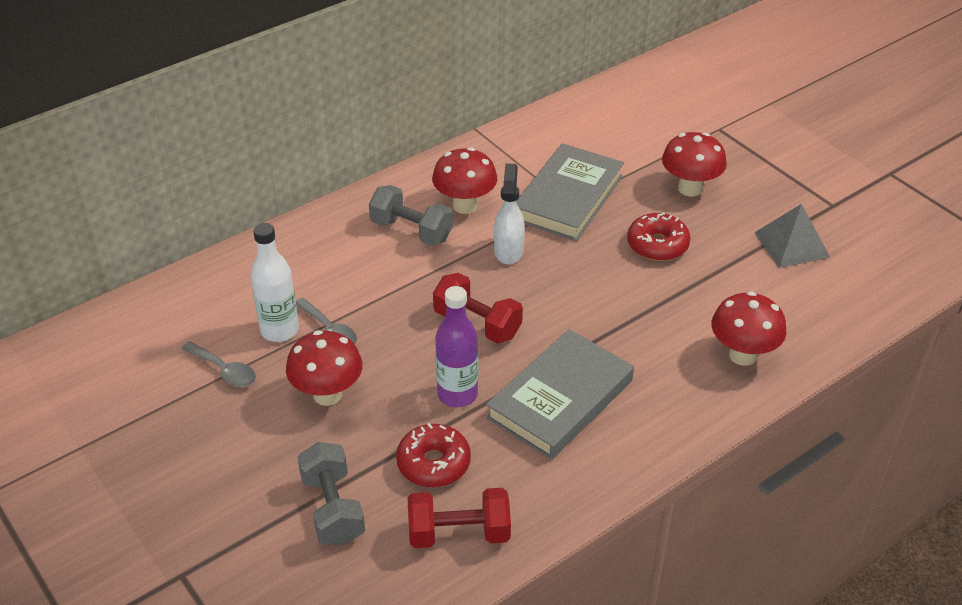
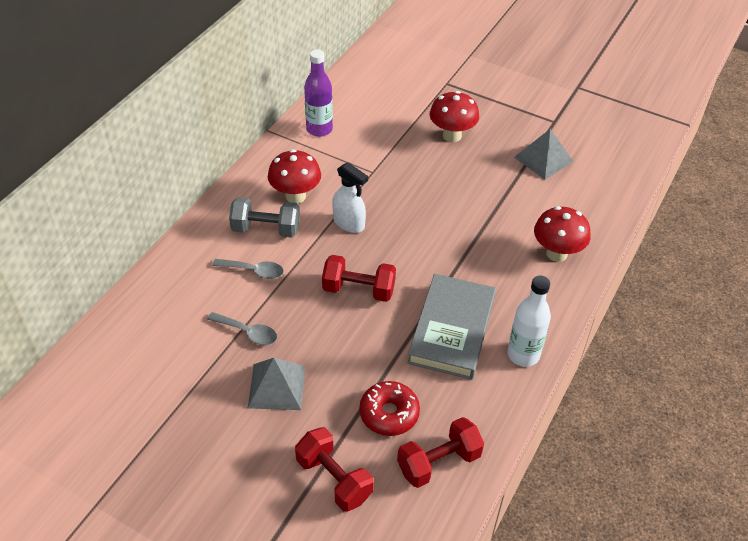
camera: 25 degrees left, 5 degrees up
(224, 370) = (181, 395): grey spoon -> grey spoon (253, 271)
(279, 330) = (207, 345): white bottle -> white bottle (523, 355)
(327, 394) = (276, 386): red mushroom -> grey pyramid
(333, 509) = (334, 479): grey dumbbell -> red dumbbell
(457, 394) = (375, 352): purple bottle -> purple bottle (319, 129)
(508, 250) = (349, 223): white spray bottle -> white spray bottle turned 150 degrees clockwise
(568, 197) = (369, 167): grey book -> none
(657, 245) = (453, 186): red donut -> none

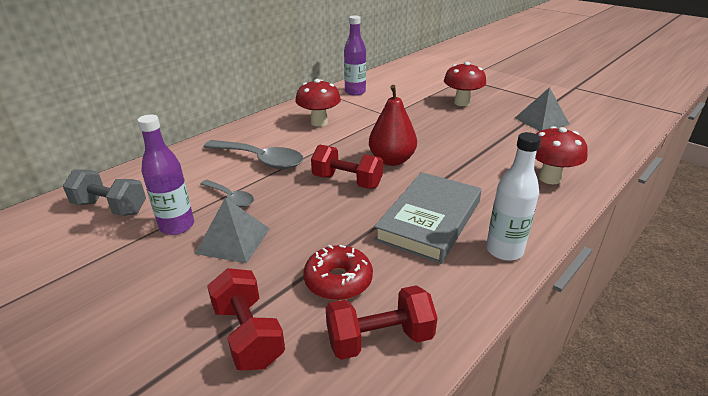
camera: 15 degrees right, 15 degrees down
(212, 379) = (177, 226): none -> purple bottle
(253, 271) = (260, 160): grey spoon -> grey spoon, size x1.75
(266, 229) = (285, 137): grey dumbbell -> grey dumbbell (110, 207)
(349, 223) = (356, 141): white spray bottle -> none
(396, 250) = (392, 160): none -> red pear

